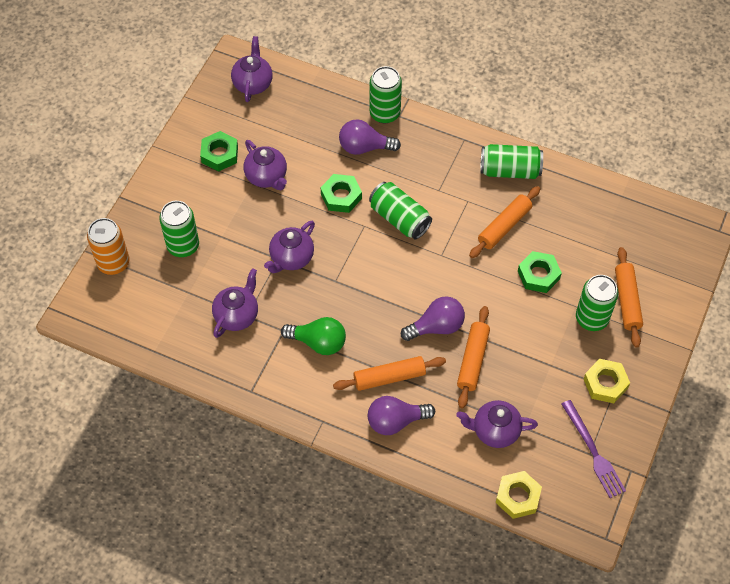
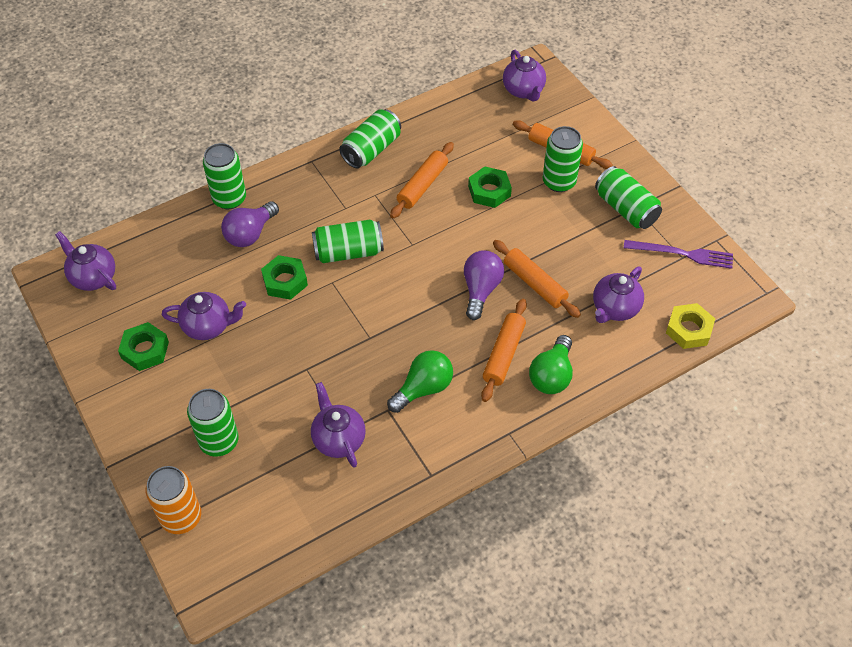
camera: 55 degrees left, 5 degrees down
(291, 258) = (315, 358): purple teapot -> purple teapot (523, 91)
(395, 421) = (551, 375): purple light bulb -> green light bulb
(504, 226) = (422, 185): orange rolling pin -> orange rolling pin turned 45 degrees clockwise
(605, 383) = (625, 209): yellow nut -> green can

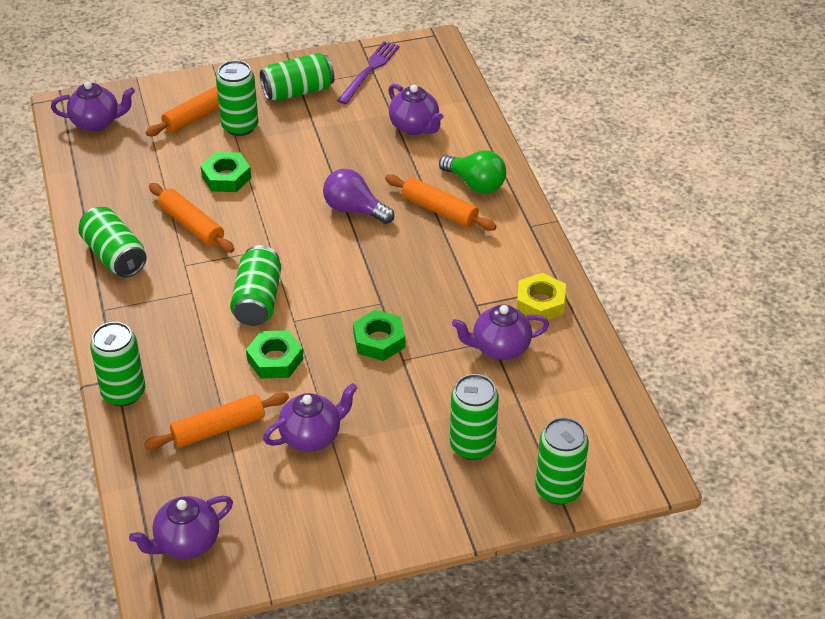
camera: 75 degrees left, 10 degrees down
(145, 350) = (323, 499): green nut -> green nut (379, 340)
(181, 517) = (558, 489): orange can -> green can
(208, 326) = (311, 436): purple teapot -> purple teapot turned 45 degrees clockwise
(250, 234) = (189, 380): purple light bulb -> none
(423, 388) = (460, 274): green light bulb -> none
(535, 283) = (363, 171): orange rolling pin -> orange rolling pin (218, 428)
(688, 329) = (456, 89): yellow nut -> yellow nut (540, 303)

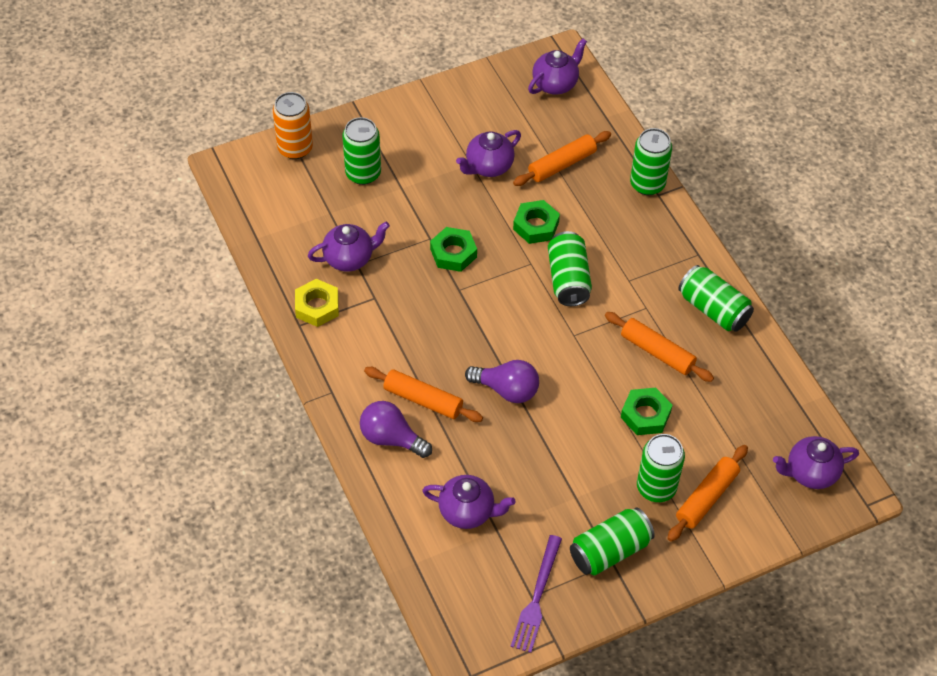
camera: 170 degrees right, 10 degrees up
(414, 127) = (467, 512): purple teapot -> purple teapot turned 150 degrees clockwise
(475, 184) = (391, 438): green light bulb -> purple light bulb
(558, 489) = (295, 148): green can -> orange can

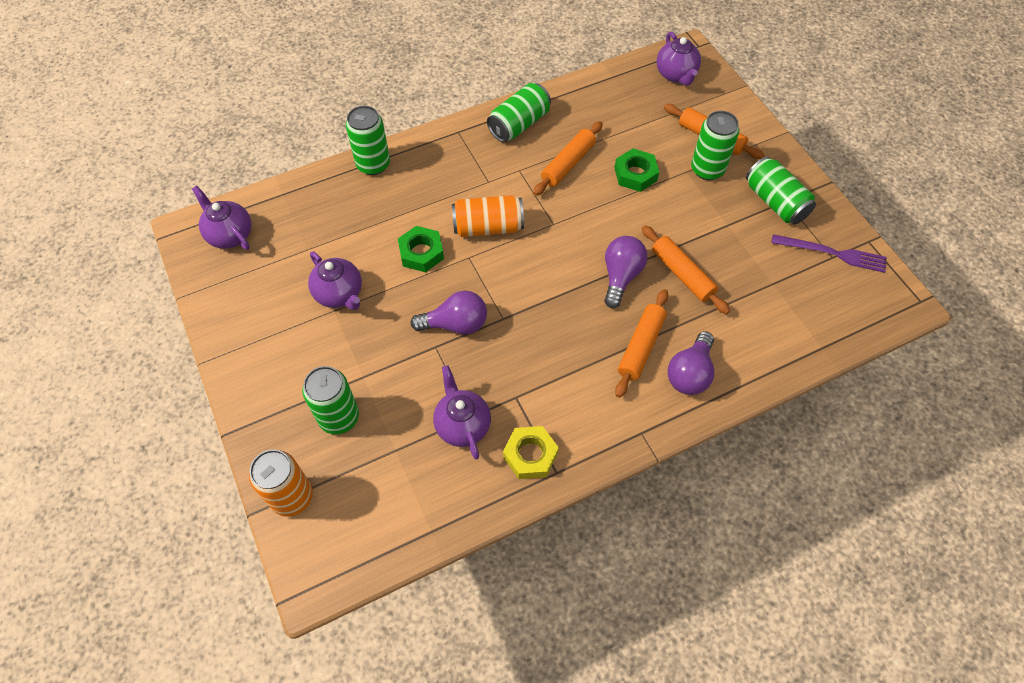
camera: 90 degrees left, 5 degrees up
(453, 253) = (455, 324): green nut -> purple light bulb
(467, 512) = (759, 306): purple teapot -> none
(562, 164) = (342, 230): orange rolling pin -> orange rolling pin (682, 274)
(568, 279) = (488, 227): green can -> orange can

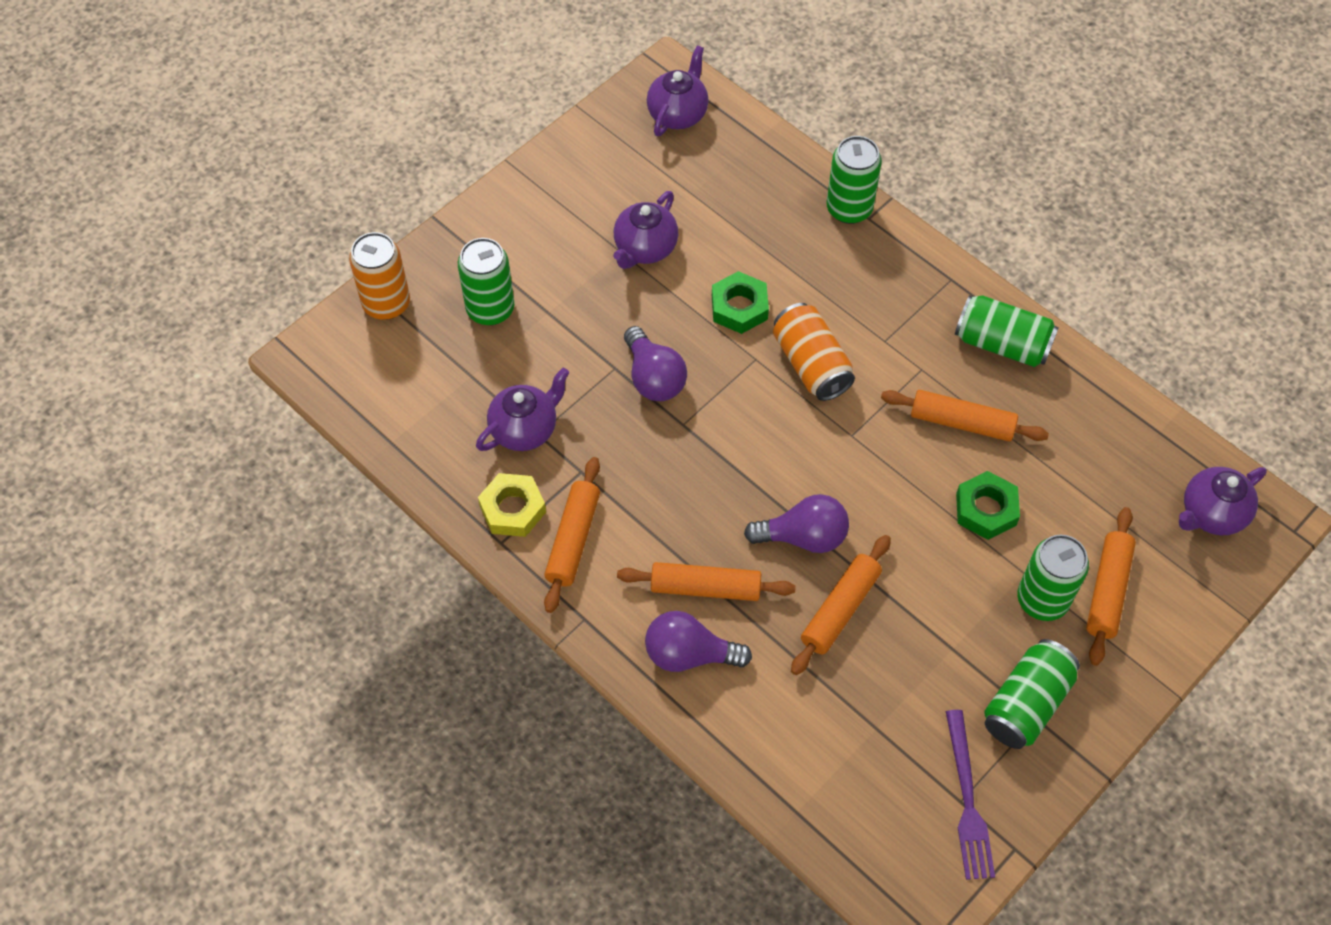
camera: 70 degrees right, 0 degrees up
(572, 420) = (573, 539): none -> orange rolling pin

